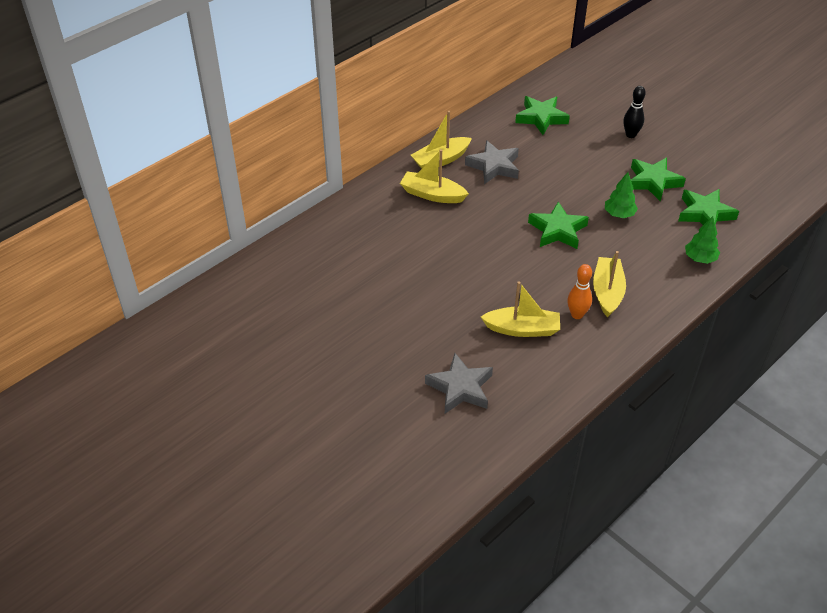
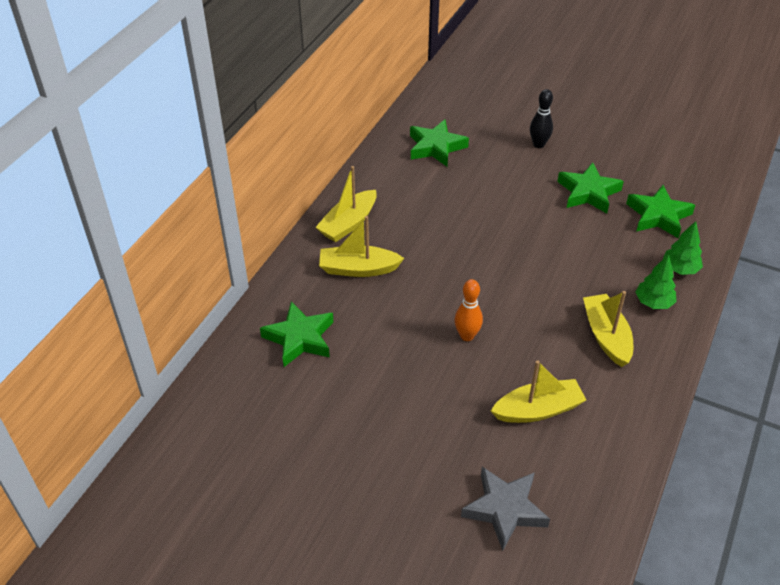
camera: 20 degrees left, 0 degrees up
(494, 166) = (411, 216): grey star -> none
(557, 230) = (517, 276): green star -> green star (299, 338)
(577, 314) = (588, 373): orange bowling pin -> orange bowling pin (467, 336)
(619, 214) = (572, 239): green tree -> green tree (653, 302)

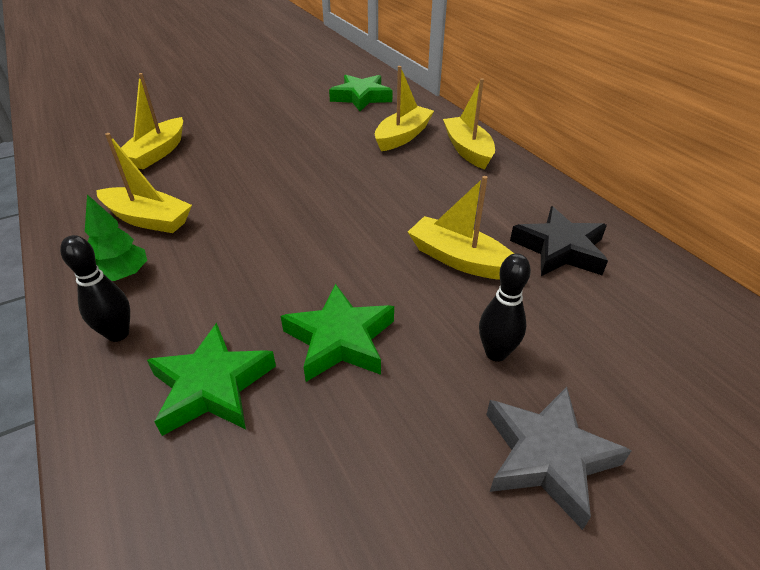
camera: 125 degrees right, 5 degrees down
(436, 147) = (560, 249): green star -> black star
(467, 336) = (265, 153): orange bowling pin -> none
(485, 178) = (459, 259): none -> yellow boat
(505, 509) = (128, 113): grey star -> grey star (547, 457)
(680, 269) = (118, 334): green tree -> black bowling pin

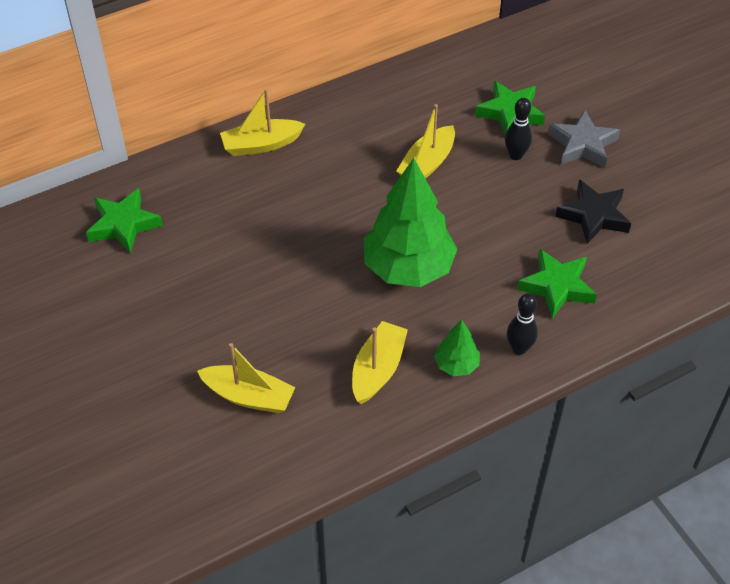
camera: 90 degrees left, 10 degrees up
(283, 241) = (408, 268): none -> green tree
(340, 339) = (512, 227): green star -> green star (510, 112)
(403, 136) = (228, 190): yellow boat -> none
(560, 249) = (413, 110): black star -> black star (593, 215)

